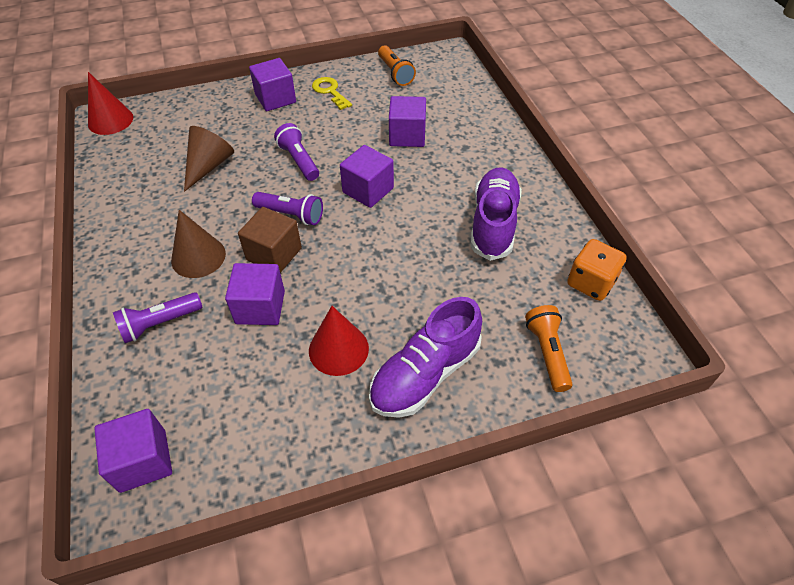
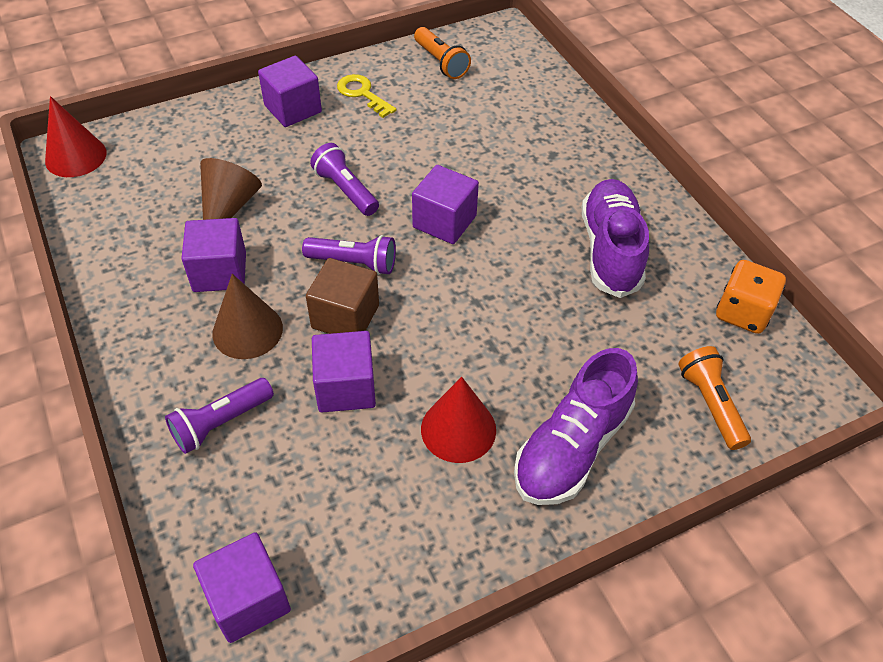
camera: 10 degrees left, 0 degrees up
(407, 136) = (476, 145): purple cube -> purple cube (220, 272)

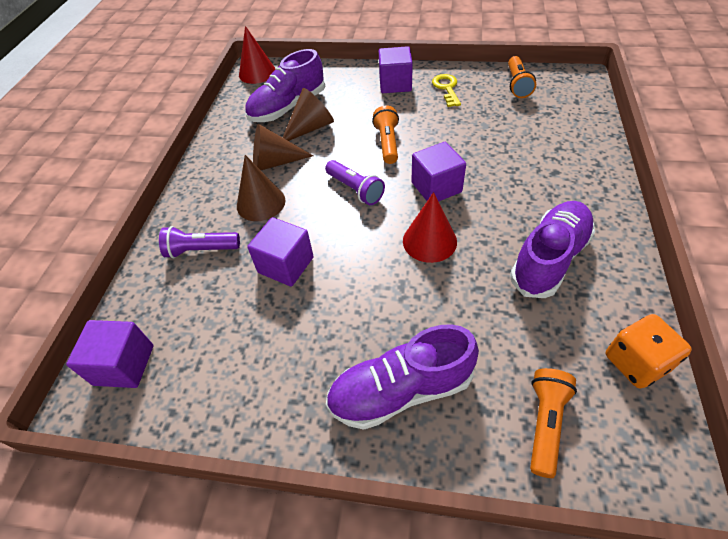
camera: 40 degrees right, 0 degrees up
(170, 191) = (288, 107): none -> purple shoe
(220, 272) = (275, 162): purple cube -> brown cone
(345, 190) = (387, 143): purple flashlight -> orange flashlight
(345, 316) = (322, 220): brown cube -> none
(458, 429) = (332, 330): red cone -> red cone (429, 241)

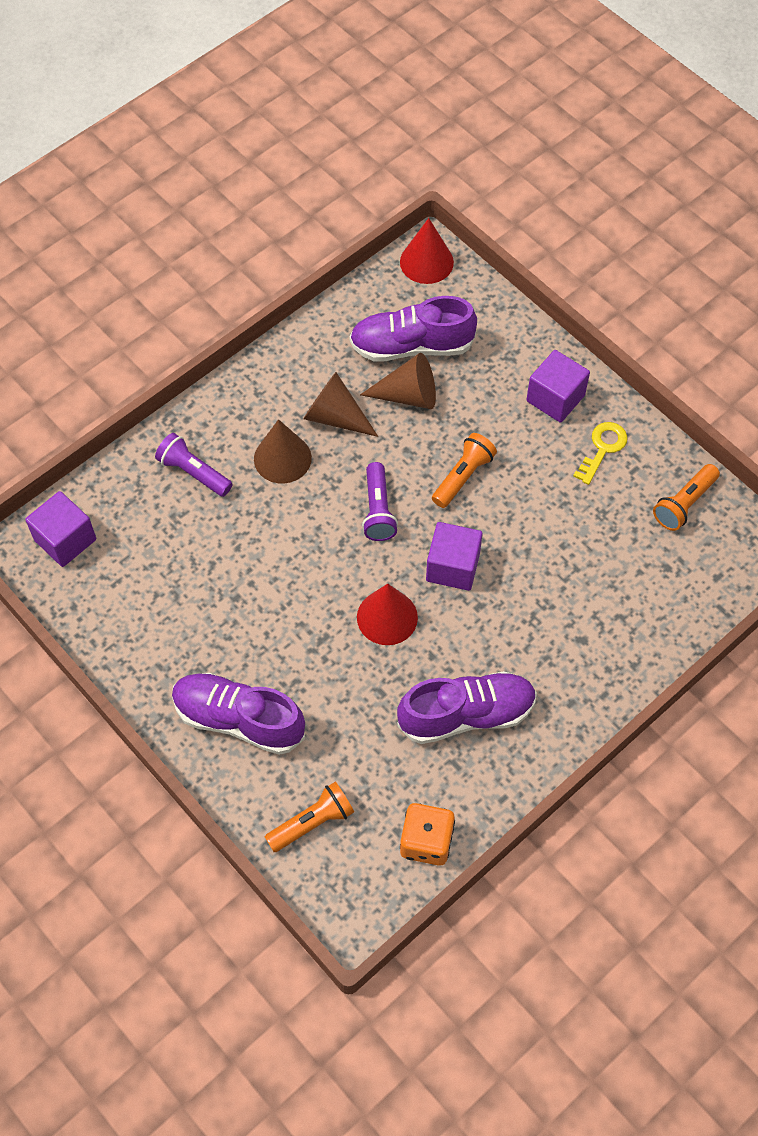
camera: 35 degrees right, 10 degrees up
(286, 265) = (249, 544): purple cube -> none

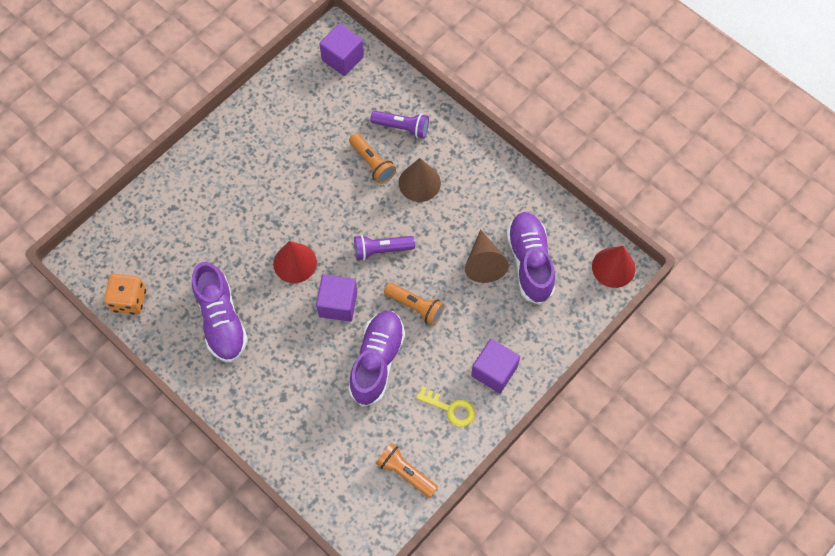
camera: 85 degrees right, 5 degrees up
(193, 472) = (402, 127): purple flashlight -> purple flashlight turned 75 degrees clockwise
(239, 719) = (214, 178): purple shoe -> purple shoe (377, 361)
(312, 822) = (143, 229): orange flashlight -> orange flashlight (372, 163)
(335, 417) = (459, 214): brown cone -> none

